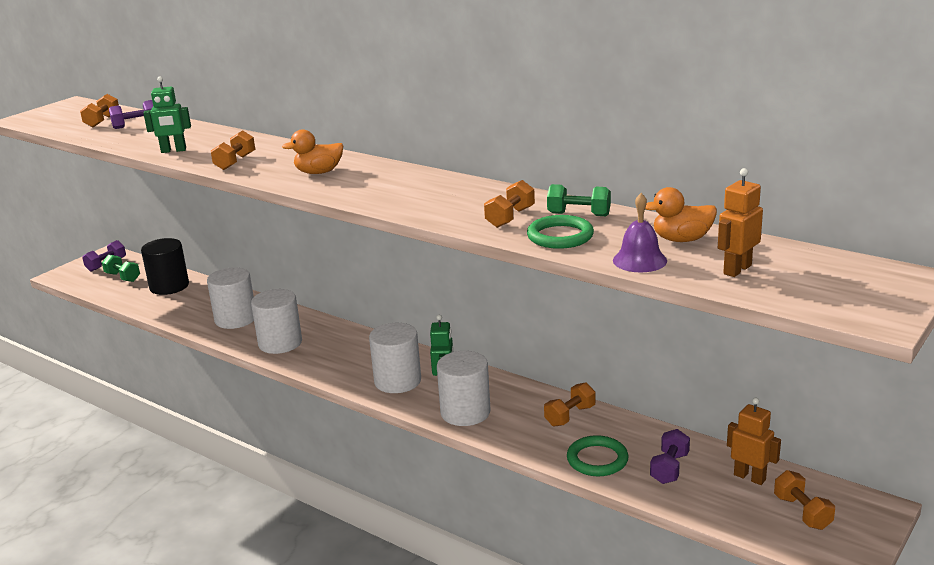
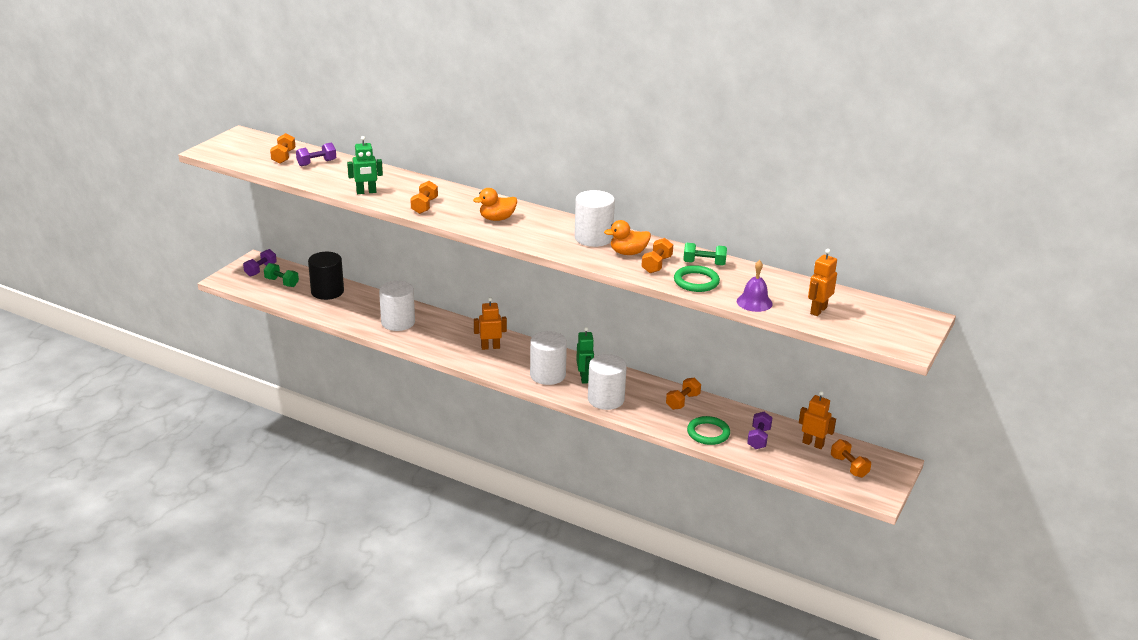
camera: 10 degrees left, 5 degrees up
(280, 343) = (443, 343): white cylinder -> white cylinder (593, 238)
(336, 347) = (490, 347): none -> orange robot
(681, 239) = (778, 286): orange duck -> orange duck (628, 253)

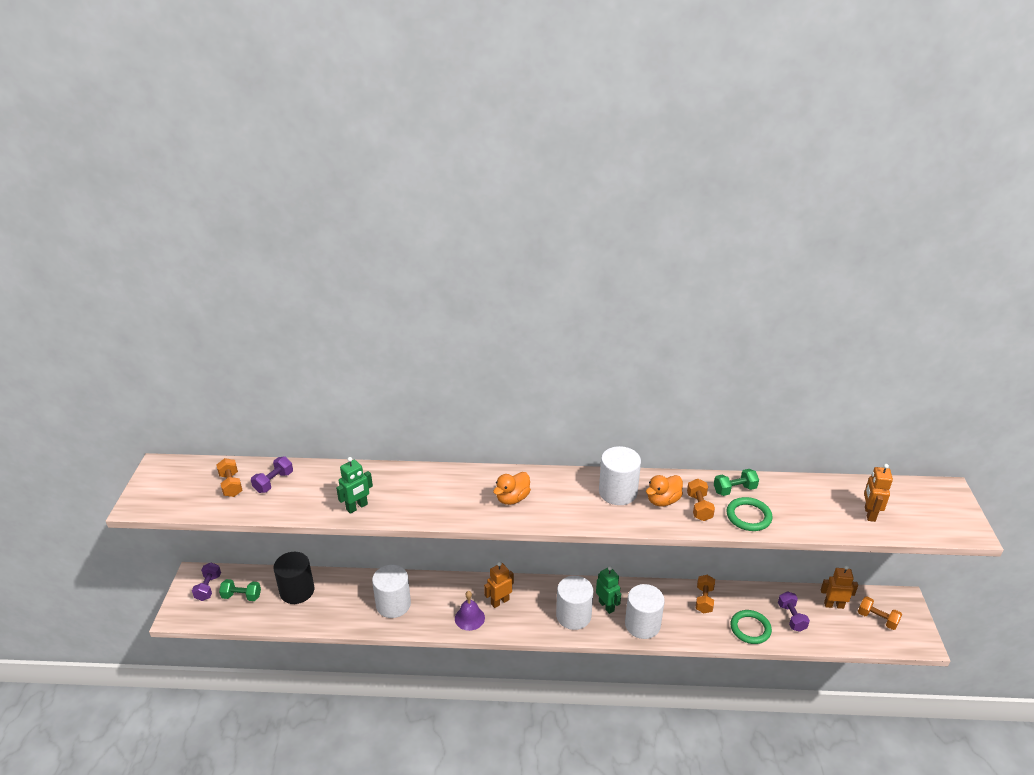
camera: 25 degrees left, 5 degrees up
(424, 206) = (430, 506): orange dumbbell -> none
(754, 302) = (815, 524): purple bell -> purple bell (469, 618)

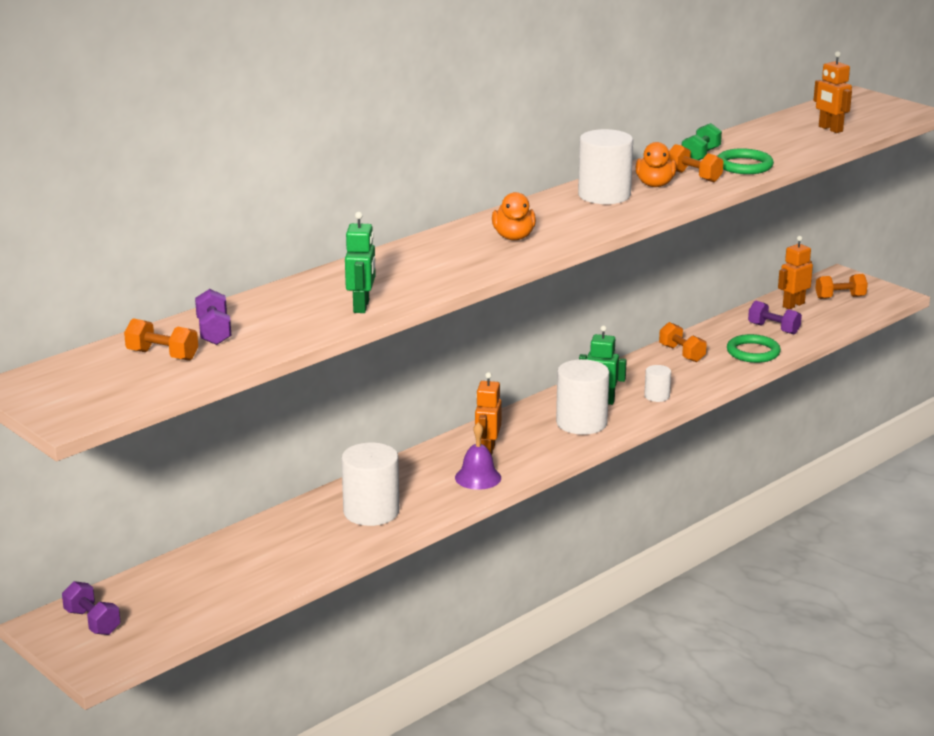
camera: 45 degrees left, 10 degrees down
(241, 596) = (158, 604): green dumbbell -> none
(297, 591) = (226, 562): black cylinder -> none
(642, 624) = (657, 396): white cylinder -> white cylinder, size x0.51

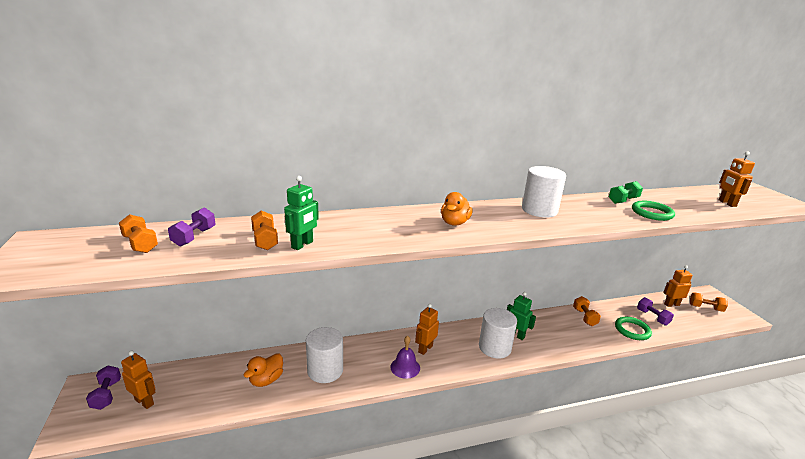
camera: 25 degrees right, 0 degrees up
(159, 611) = (144, 402): none -> orange robot
(655, 184) = (579, 211): orange duck -> orange duck (266, 380)
(657, 396) = (553, 343): white cylinder -> none
(693, 176) = (610, 212): orange dumbbell -> orange dumbbell (265, 240)

